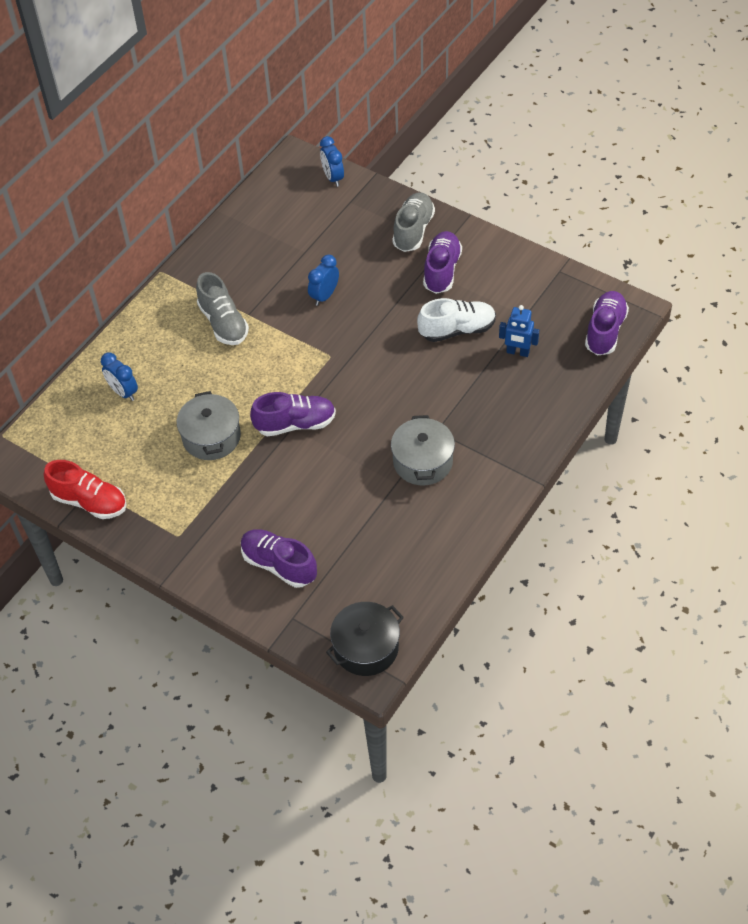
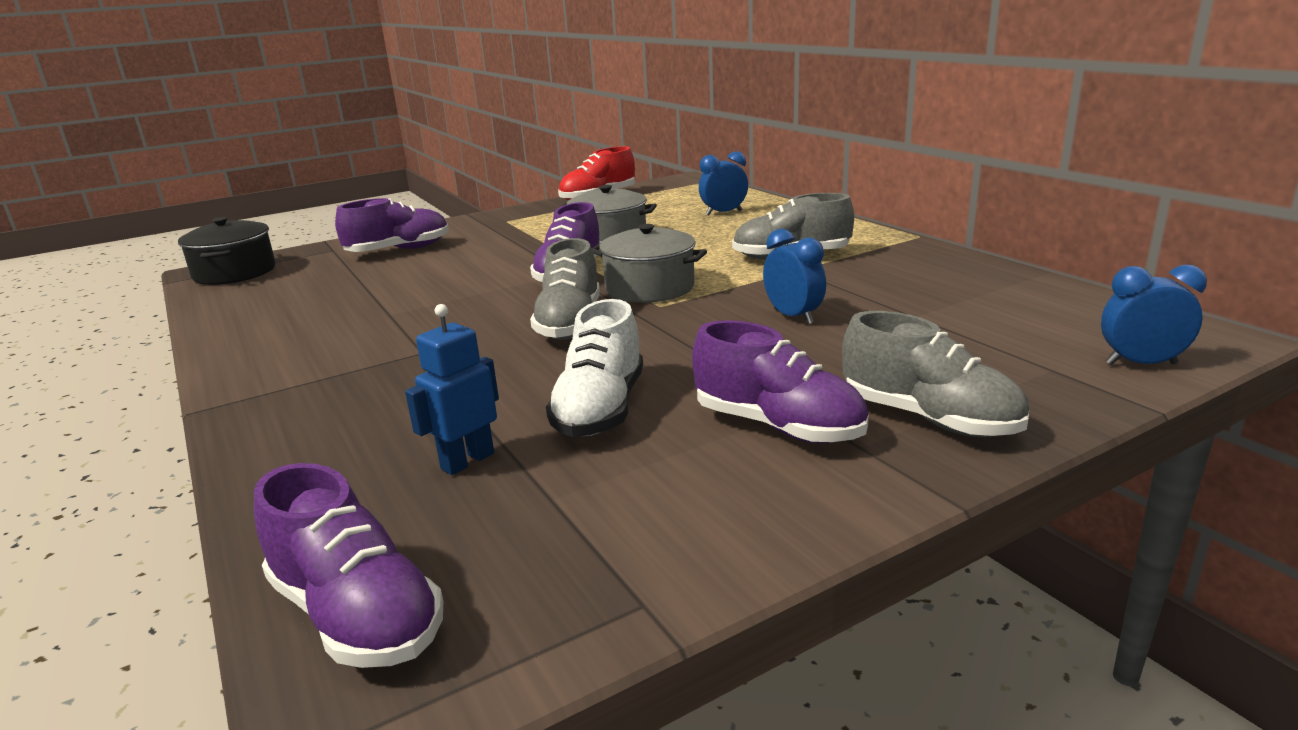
camera: 115 degrees right, 30 degrees down
(373, 385) = (570, 324): none -> grey shoe
(422, 461) = (389, 334): grey pot -> grey pot (649, 288)

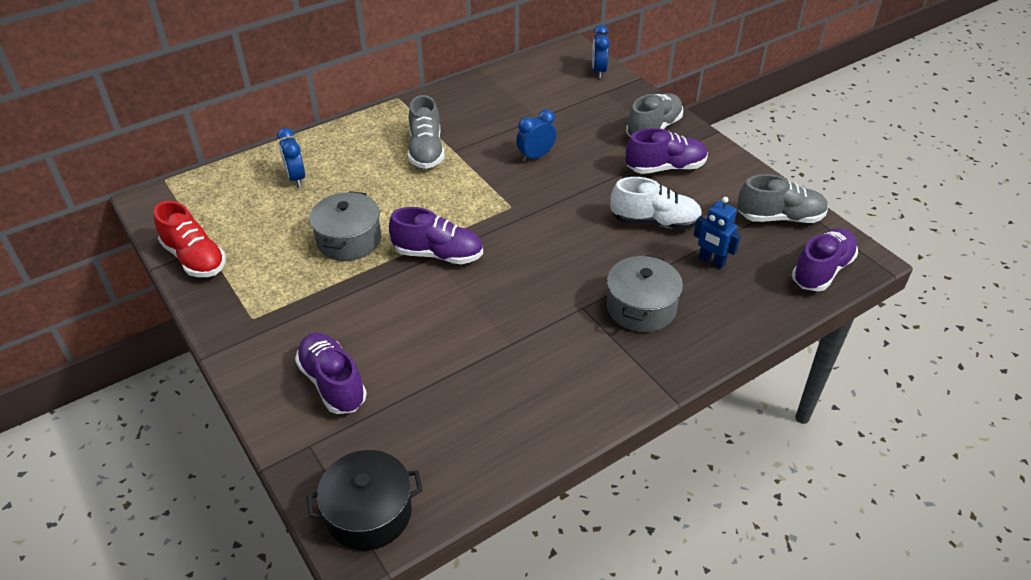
camera: 95 degrees left, 20 degrees up
(570, 324) = (539, 244): grey shoe -> grey shoe (780, 217)
(649, 288) = (476, 212): grey pot -> grey pot (641, 307)
(778, 426) = (665, 168): purple shoe -> purple shoe turned 45 degrees clockwise

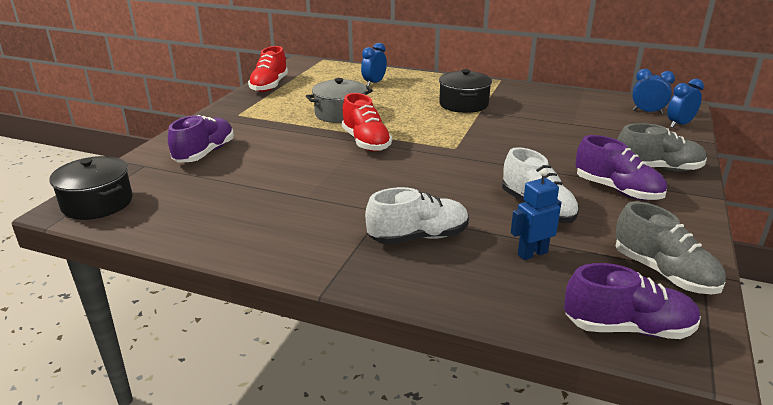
camera: 55 degrees right, 15 degrees down
(426, 151) = (463, 104): grey shoe -> black pot
(438, 254) = (366, 142): purple shoe -> red shoe
(535, 156) = (527, 137): blue clock -> blue clock (647, 112)
(641, 307) = (418, 237): grey pot -> white shoe
(711, 261) = (532, 253): blue robot -> blue robot turned 60 degrees clockwise

